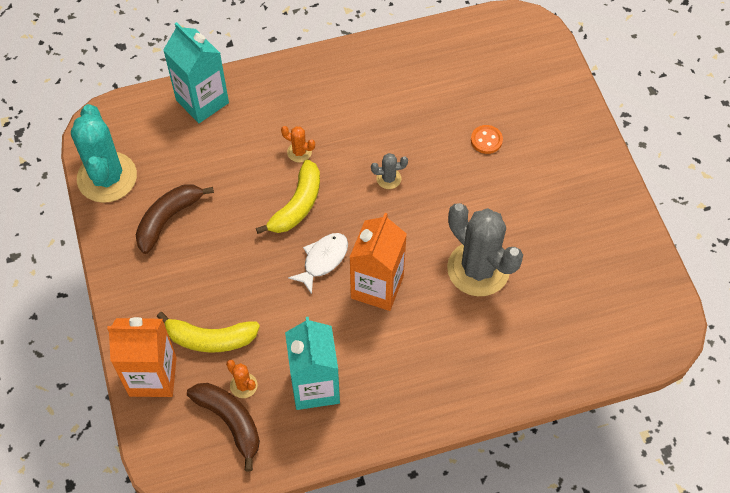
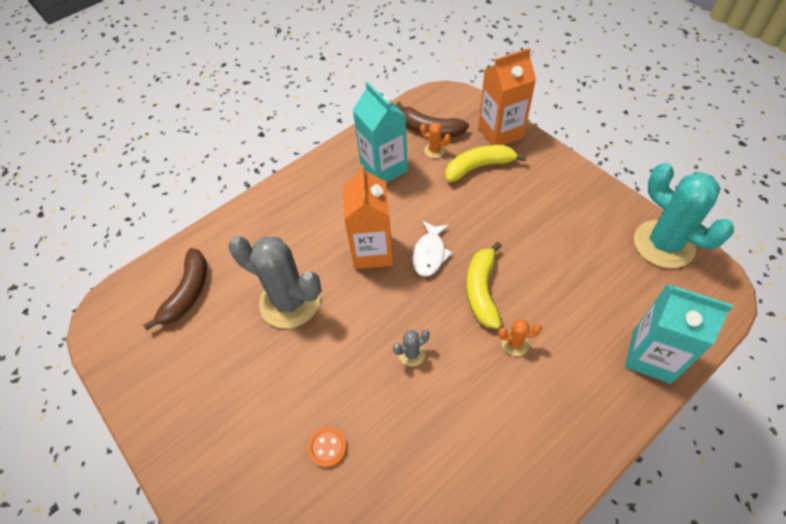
camera: 160 degrees right, 5 degrees down
(168, 219) = (581, 233): brown banana -> brown banana (188, 293)

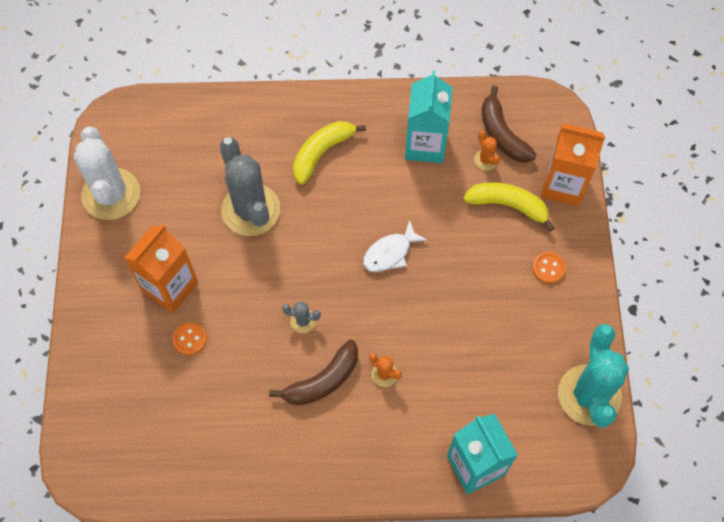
camera: 35 degrees right, 10 degrees up
(148, 378) = (111, 194): none -> white cactus
(188, 293) = (184, 145): brown banana -> brown banana (322, 380)
(372, 251) = (347, 216): orange carton -> orange carton (170, 287)
(482, 290) = (401, 315): yellow banana -> yellow banana (322, 153)
(547, 186) = (548, 268): none -> orange button

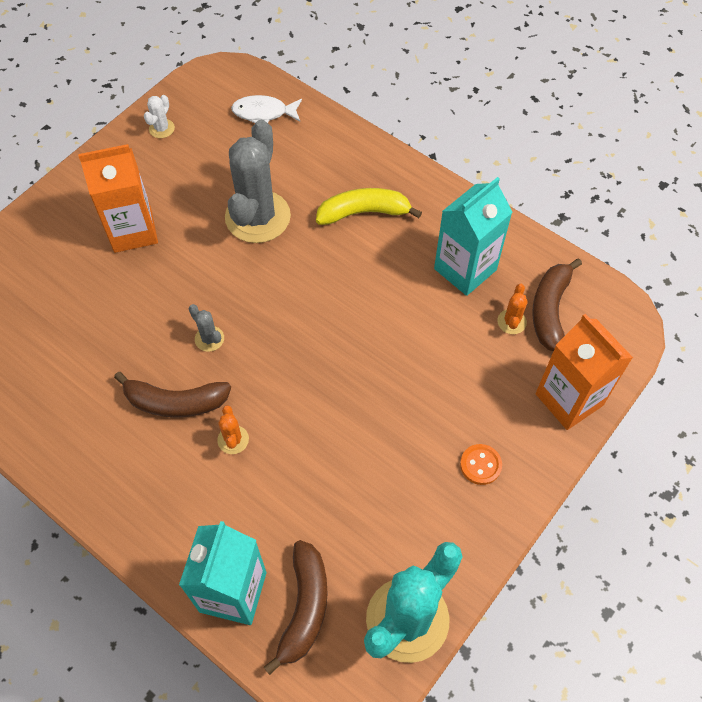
camera: 40 degrees right, 5 degrees down
(111, 194) = (161, 128): white cactus -> white cactus, size x0.42
(190, 339) = (106, 283): orange button -> none
(390, 253) = (342, 338): white fish -> white fish (264, 113)
(508, 206) = (494, 378): yellow banana -> none
(525, 438) = (304, 608): none -> brown banana

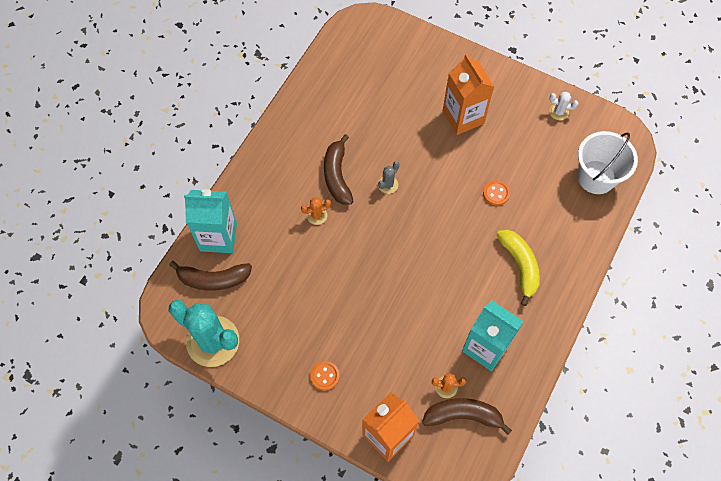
camera: 80 degrees right, 5 degrees up
(257, 217) = (496, 193): grey cactus -> orange button
(264, 113) = (596, 177): white fish -> white bucket

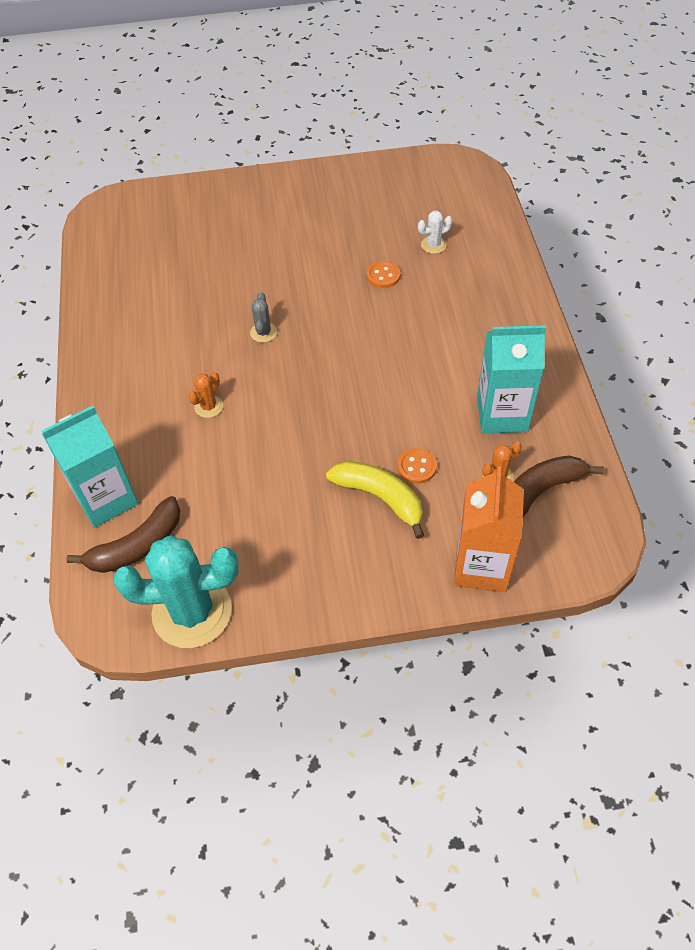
camera: 35 degrees left, 10 degrees down
(325, 376) = (358, 556): orange button -> orange button (417, 467)
(337, 175) = (199, 356): brown banana -> none
(463, 117) = (289, 231): orange carton -> none
(520, 266) = (466, 322): yellow banana -> yellow banana (380, 498)
(559, 112) = (380, 177): white cactus -> white cactus (433, 245)
(596, 177) = (465, 209): white bucket -> none

